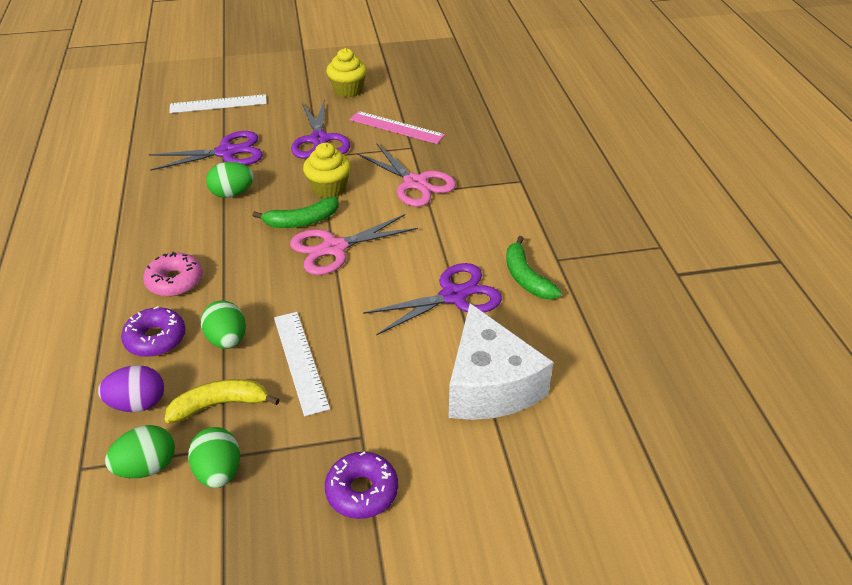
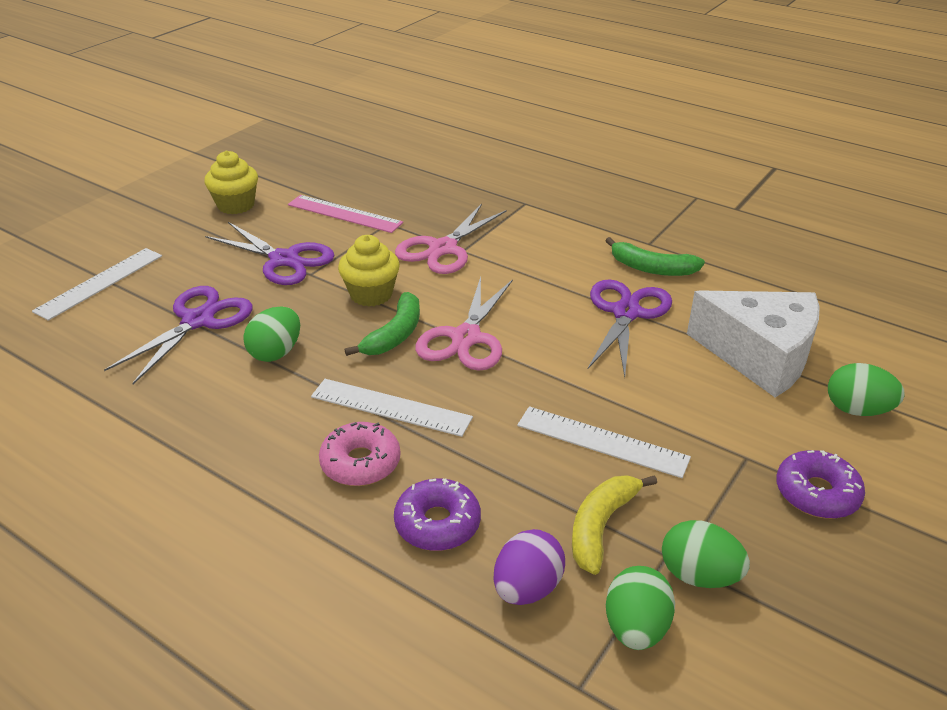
camera: 45 degrees left, 5 degrees down
(227, 340) = (508, 473): green egg -> green egg (857, 410)
(234, 261) = (391, 407): none -> white ruler
(396, 127) = (344, 214): pink ruler -> pink ruler turned 45 degrees clockwise
(415, 183) = (443, 249): pink scissors -> pink scissors turned 120 degrees clockwise

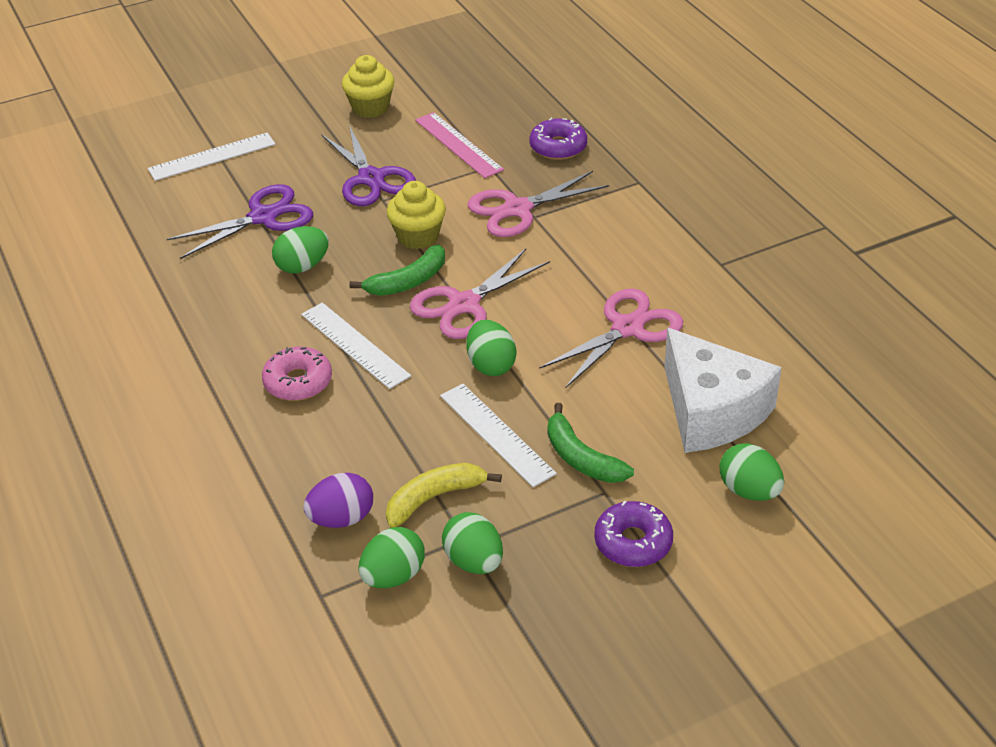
camera: 30 degrees right, 5 degrees up
(437, 523) = (317, 448): purple donut -> purple donut (558, 147)
(539, 381) = (491, 365): none -> green egg
(626, 313) = (627, 328): purple scissors -> pink scissors
(652, 268) = (697, 291): green banana -> green banana (581, 458)

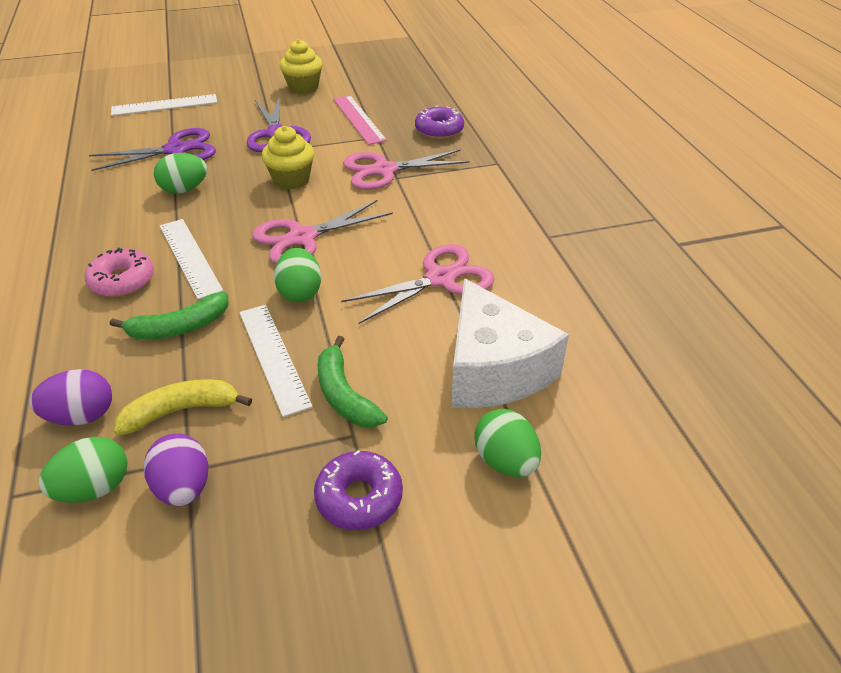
camera: 10 degrees right, 0 degrees up
(408, 281) = (264, 213): green banana -> green banana (179, 327)
(474, 561) = (184, 488): green egg -> purple egg

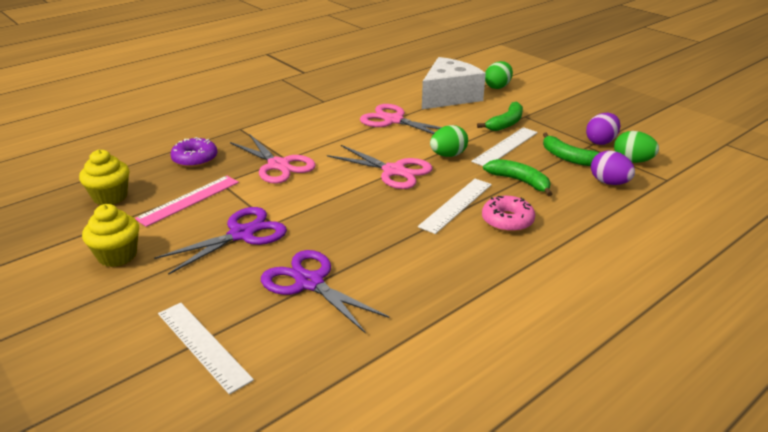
camera: 115 degrees left, 10 degrees down
(181, 411) = (568, 158): yellow banana -> green banana
(184, 189) = (375, 245): green egg -> none
(291, 180) = (321, 199): yellow cupcake -> yellow cupcake (110, 197)
(359, 497) = (552, 107): purple donut -> none

